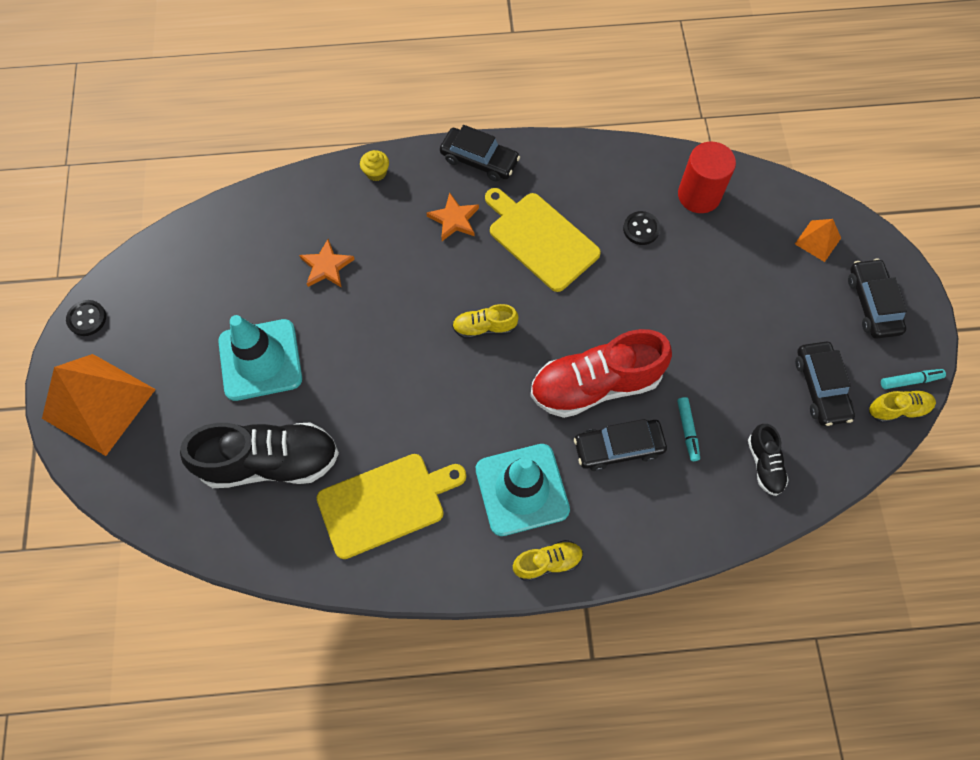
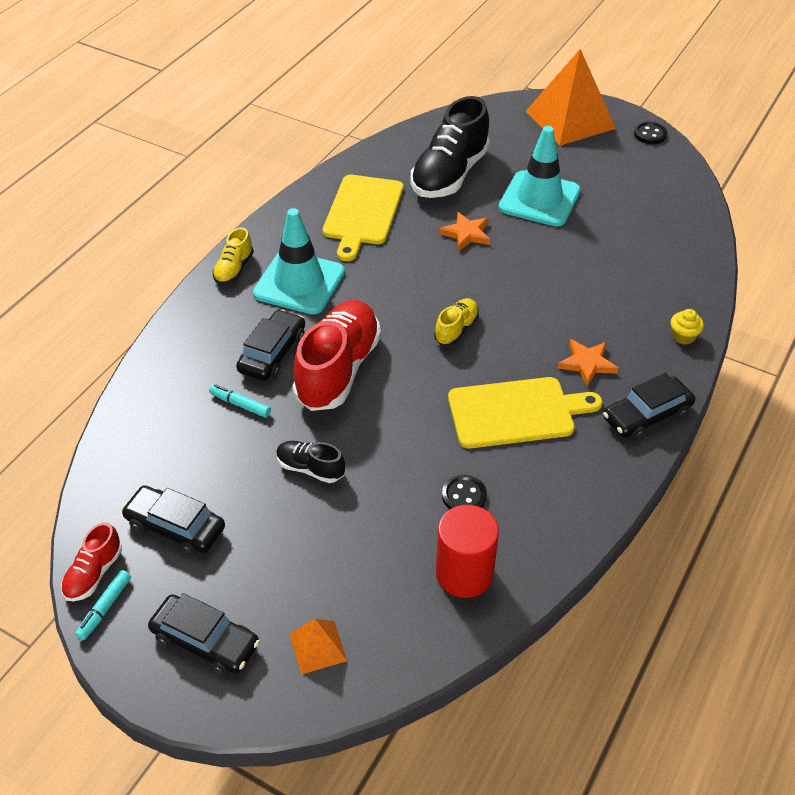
camera: 125 degrees right, 20 degrees down
(326, 266) = (599, 265): orange star -> orange star (466, 234)
(764, 464) = (160, 437): black shoe -> black shoe (310, 468)
(897, 409) = (94, 573): yellow shoe -> red shoe

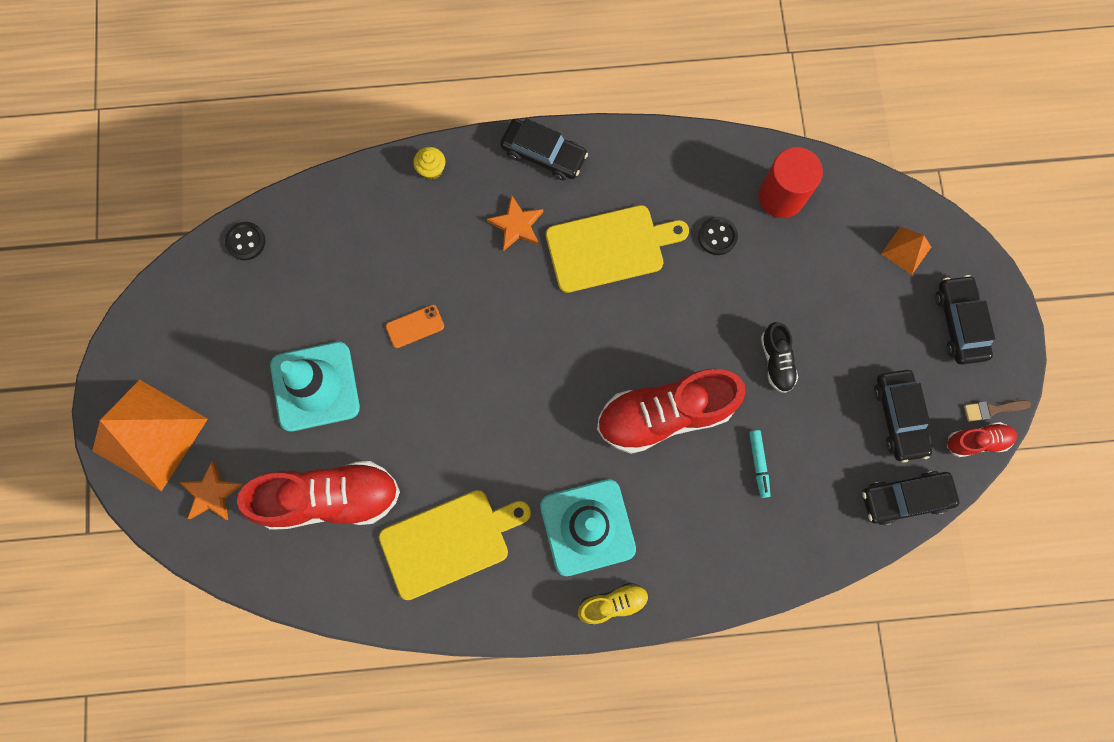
camera: 125 degrees left, 30 degrees up
(105, 608) = (992, 409): turquoise marker -> brown brush
(272, 353) = (687, 482): black car -> black car (905, 498)
(449, 174) = (330, 498): black shoe -> red shoe
(456, 329) = (549, 350): yellow shoe -> none
(466, 234) = (414, 422): orange star -> orange star (212, 493)
(516, 412) = (609, 248): yellow cutting board -> yellow cutting board turned 120 degrees clockwise
(543, 266) = (415, 326): none -> orange phone
(650, 134) = (130, 340): black button -> black button (246, 241)

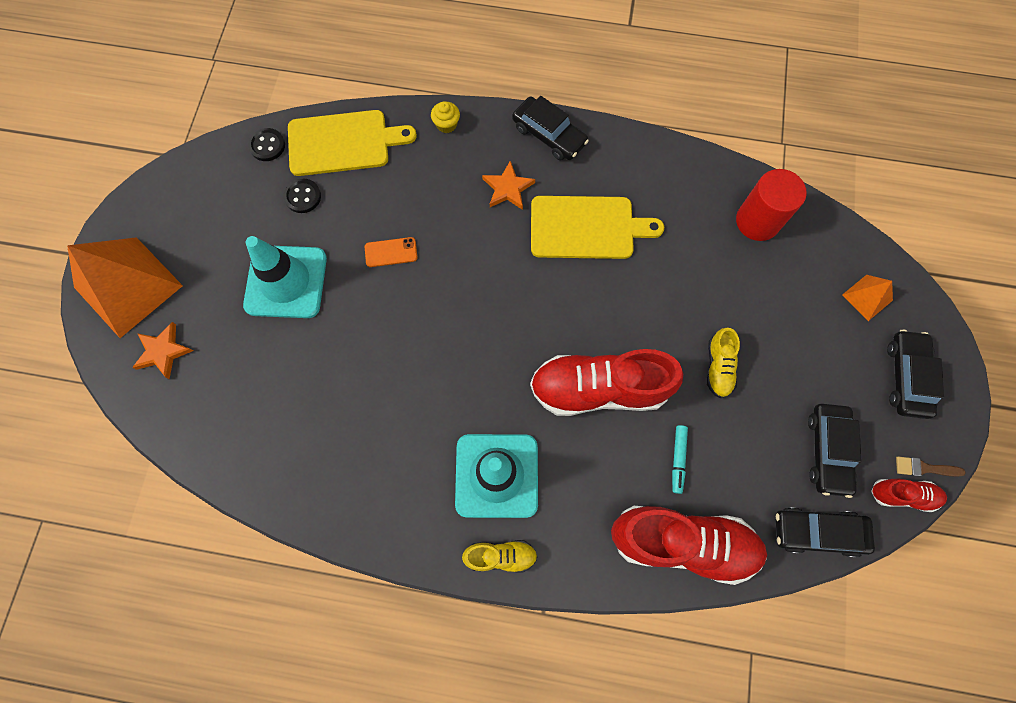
camera: 15 degrees right, 5 degrees down
(330, 498) = (266, 384): red shoe -> red shoe (682, 543)
(449, 542) = (362, 454): yellow cutting board -> yellow cutting board (343, 143)
(717, 236) = (689, 242): black button -> black button (303, 197)
(776, 361) = (718, 367): black shoe -> yellow shoe

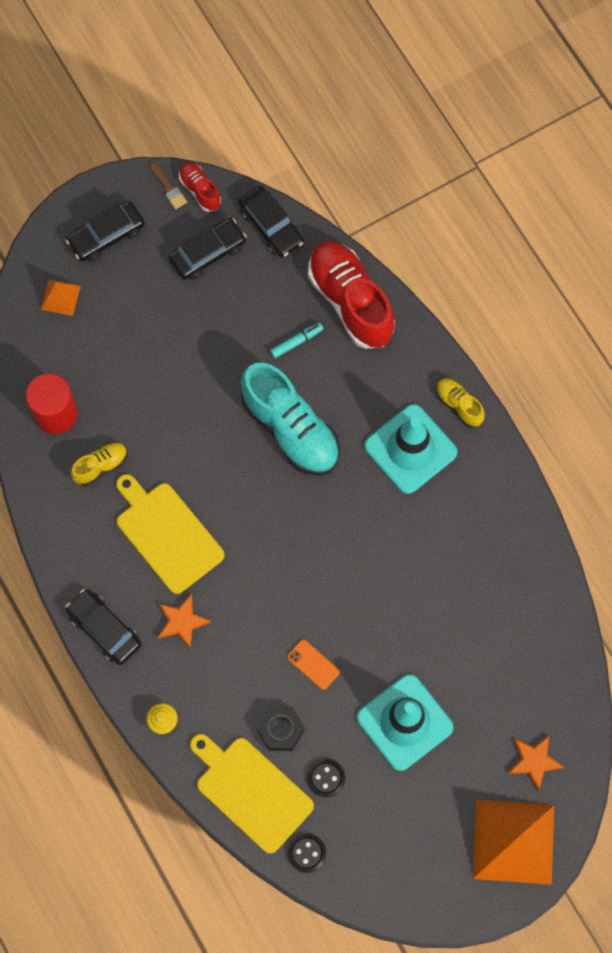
camera: 130 degrees left, 0 degrees up
(366, 193) = (280, 730): none -> black nut
(549, 135) = (104, 629): black car -> black car turned 45 degrees counterclockwise
(599, 389) = (290, 429): red shoe -> turquoise shoe
(718, 367) = (204, 361): yellow shoe -> yellow shoe (100, 466)

